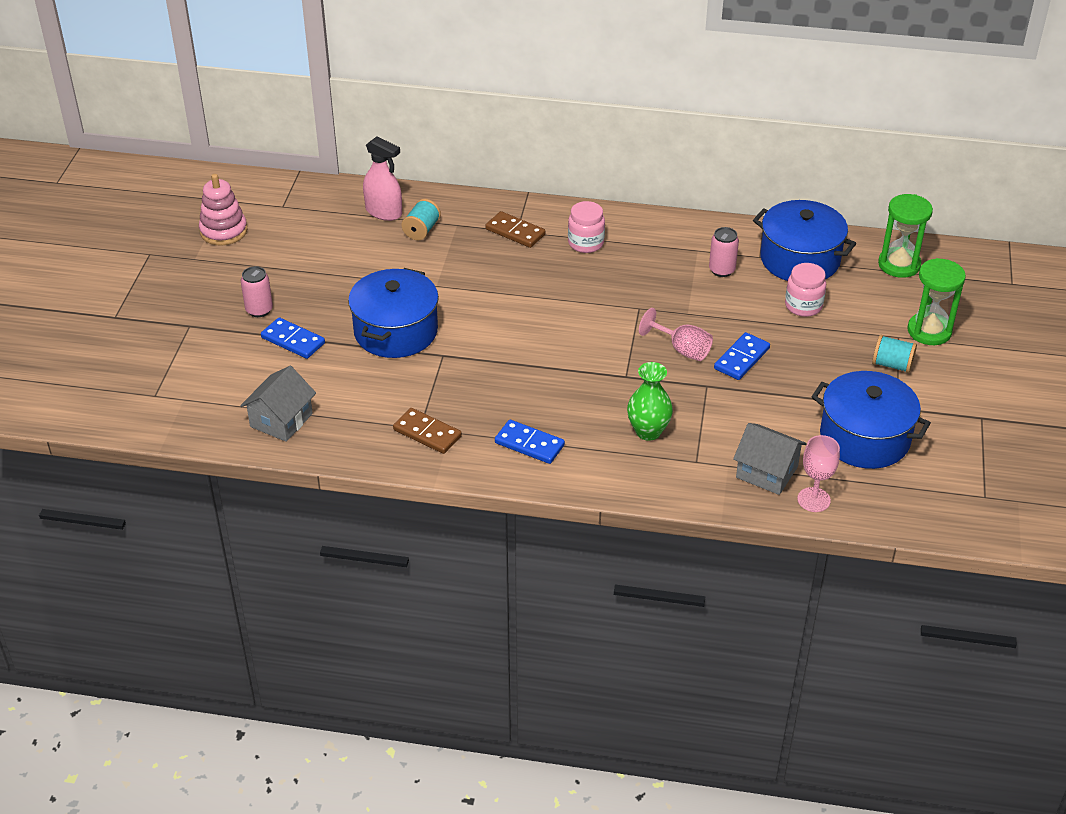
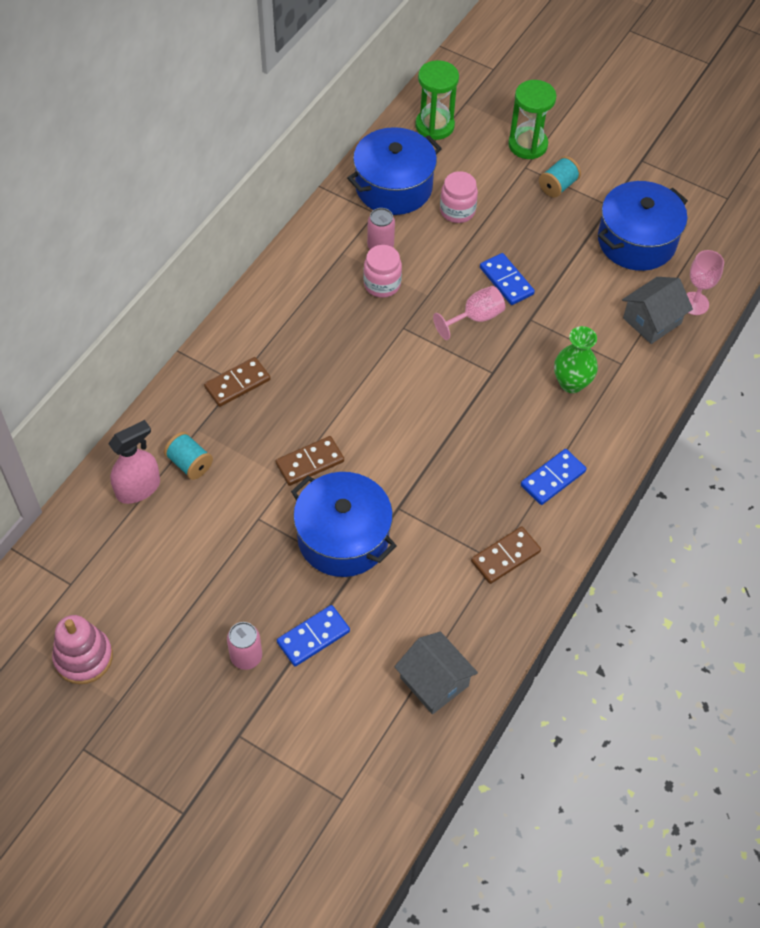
camera: 70 degrees left, 15 degrees up
(460, 293) = (310, 462): none -> brown domino
(586, 243) = (286, 333): pink jar -> pink jar (382, 284)

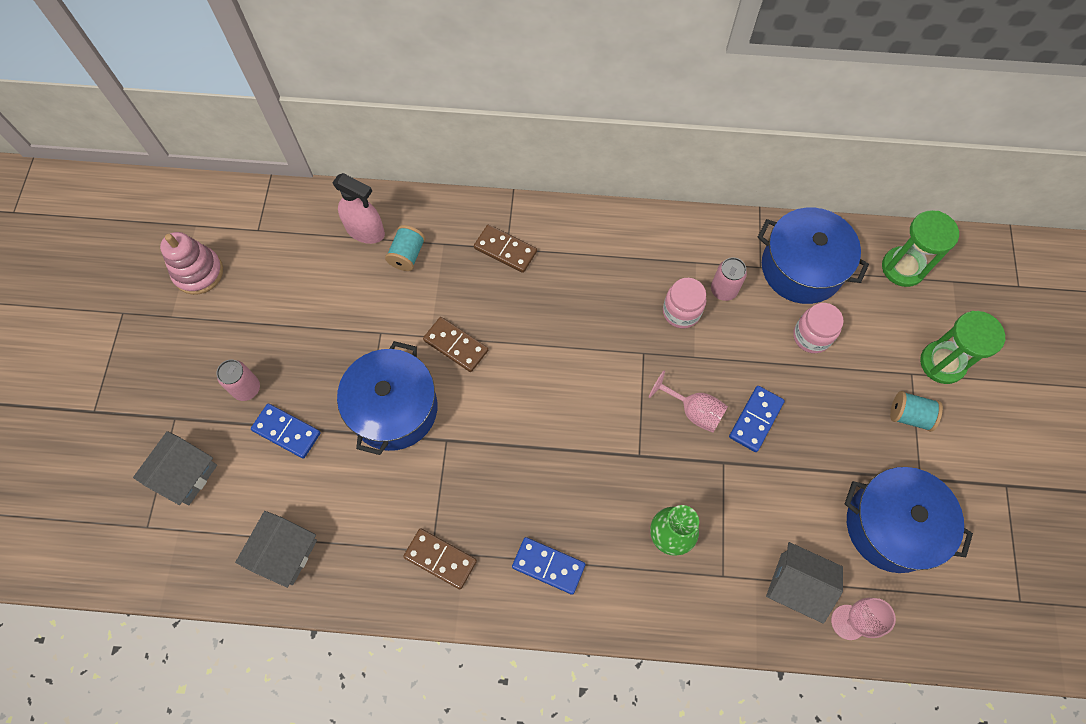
camera: 65 degrees right, 10 degrees up
(306, 744) = (185, 474): none -> grey house

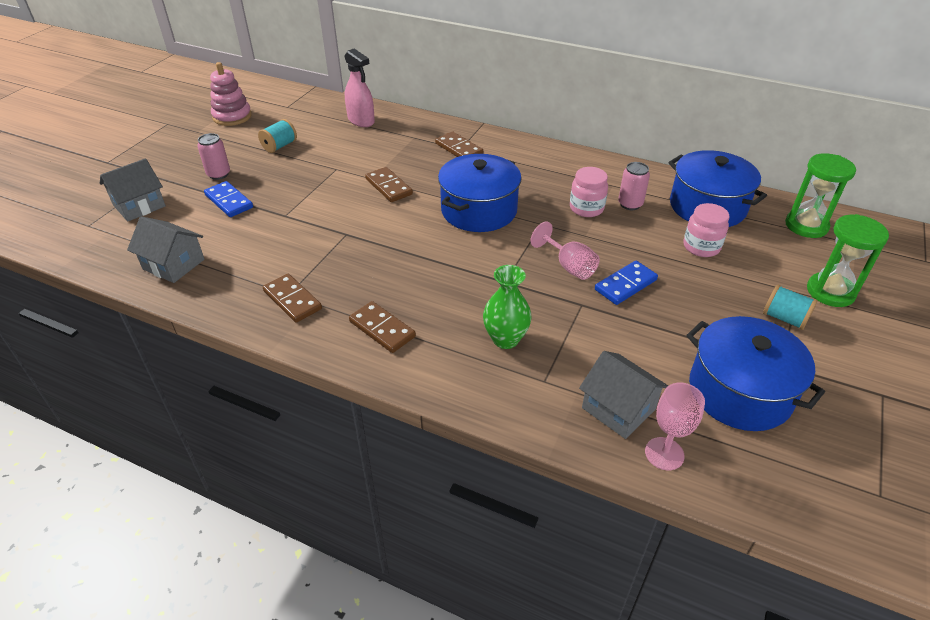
camera: 20 degrees right, 25 degrees down
(285, 553) = (173, 264): grey house -> grey house turned 75 degrees clockwise
(394, 409) = (317, 208): blue pot -> blue pot (479, 210)
(407, 255) = (383, 137): turquoise spool -> turquoise spool (279, 146)
(548, 566) = (382, 329): blue domino -> brown domino

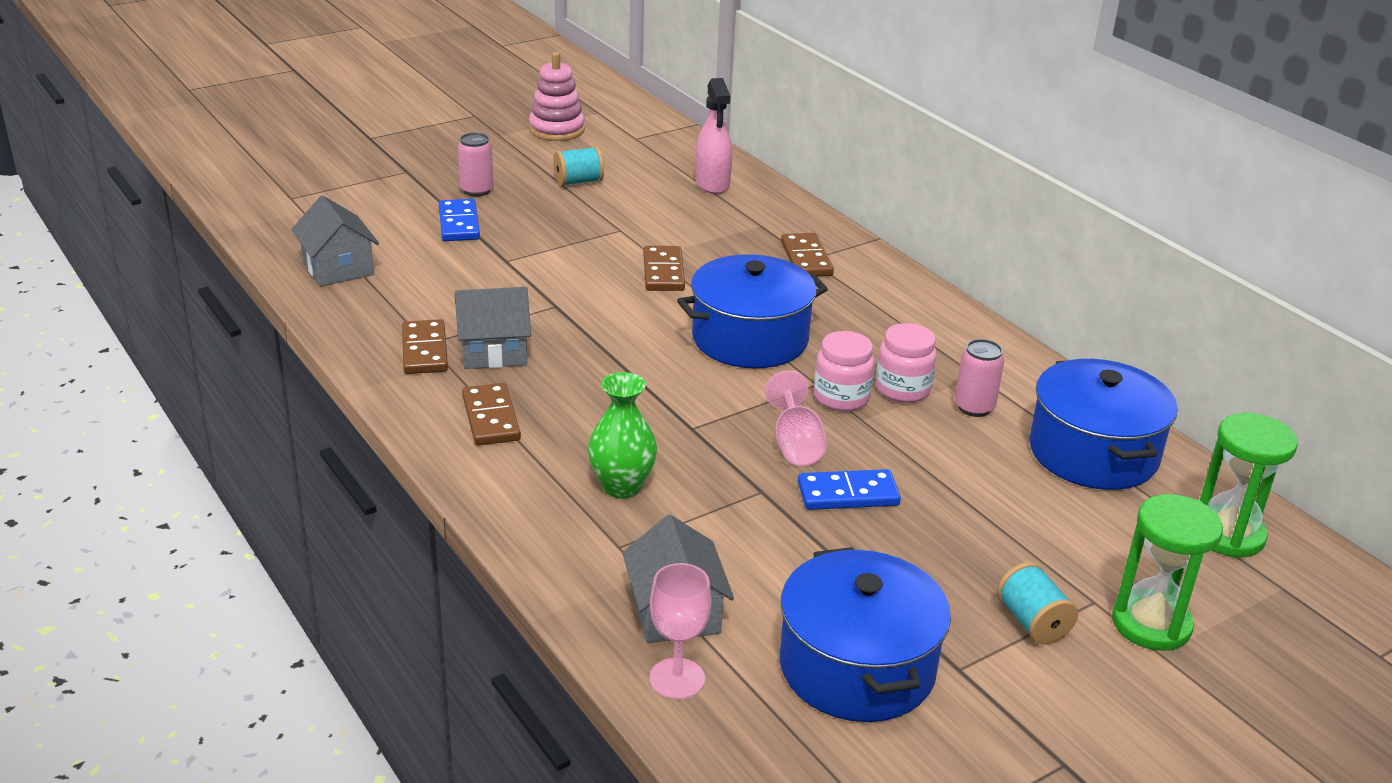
camera: 30 degrees right, 10 degrees down
(139, 205) = (360, 195): grey house -> grey house (493, 351)
(701, 247) = (1017, 495): pink jar -> pink jar (841, 397)

